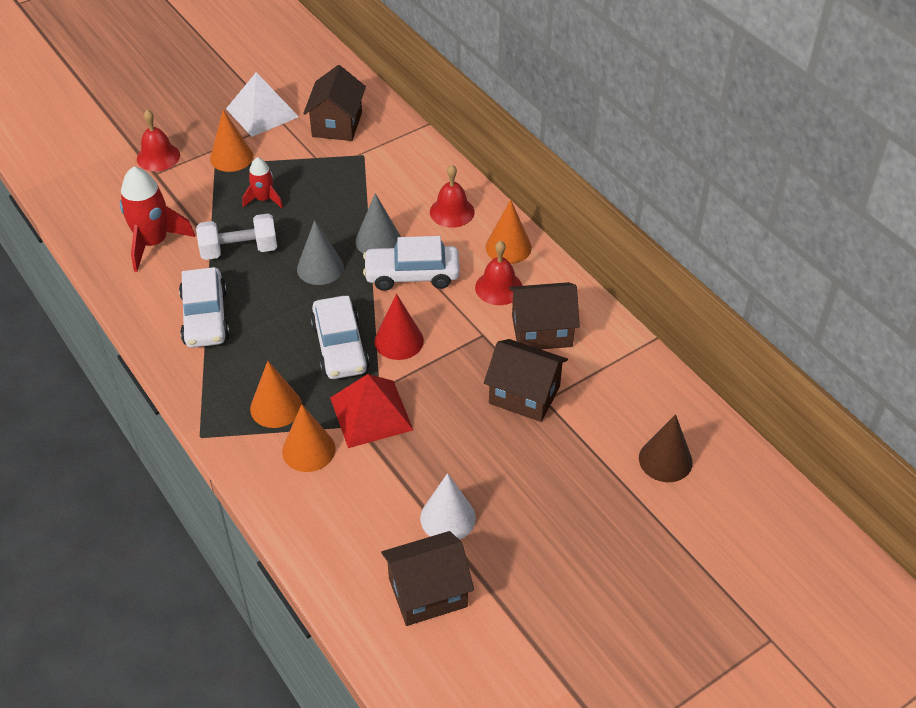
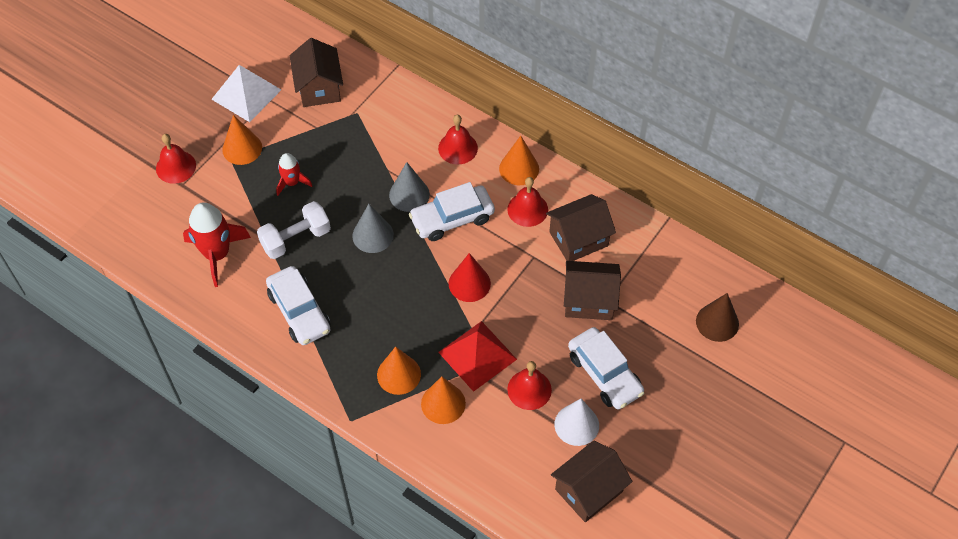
camera: 20 degrees left, 10 degrees up
(340, 347) = (424, 304): white car -> white car (604, 374)
(411, 465) = (529, 389): none -> red bell

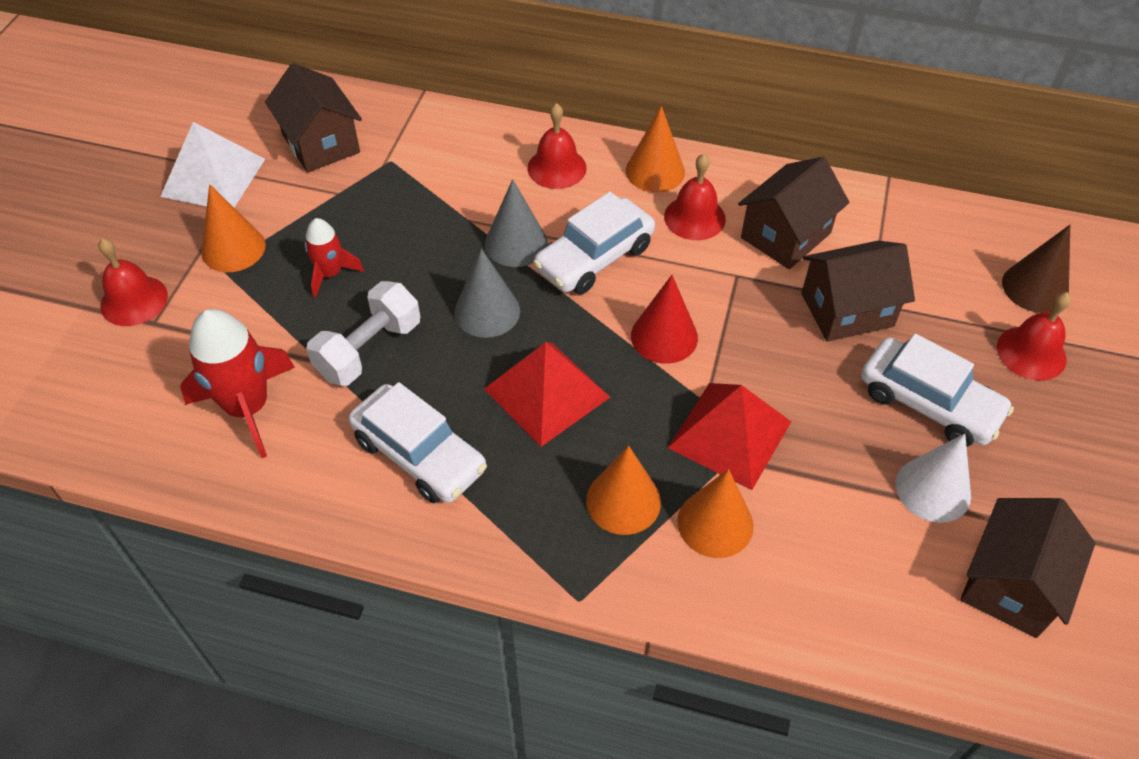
camera: 20 degrees left, 5 degrees down
(385, 297) = (547, 393): none -> red pyramid
(529, 389) = (834, 460): red bell -> red bell (1031, 353)

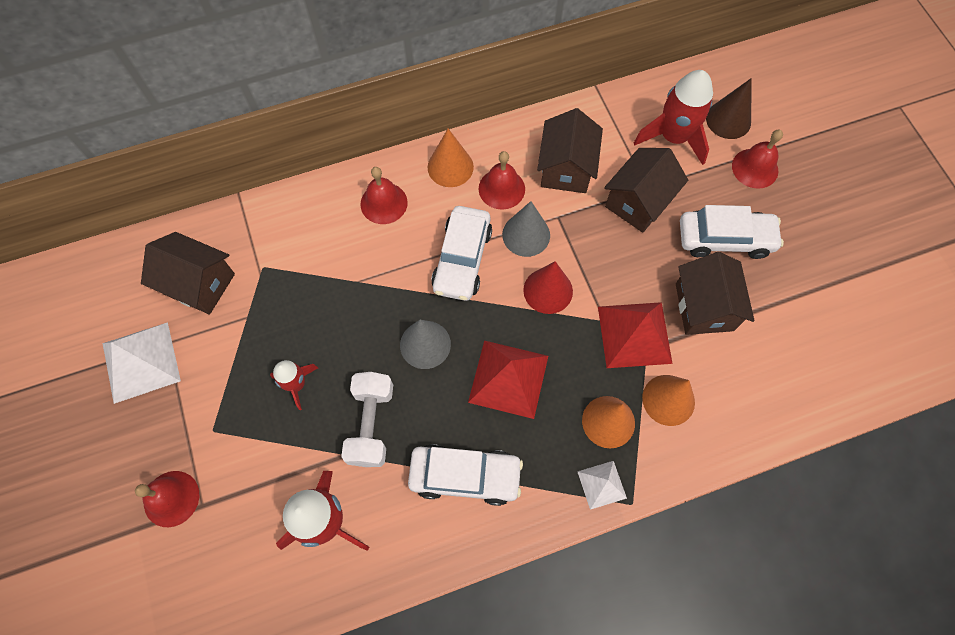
camera: 35 degrees left, 15 degrees up
(233, 248) = (208, 410): orange cone -> none
(516, 243) = (403, 280): grey cone -> grey cone (526, 235)
(561, 558) = (602, 484): none -> white pyramid
(933, 489) = (764, 296): white cone -> none
(946, 270) = (673, 137): none -> red rocket
(1010, 584) = (839, 329): brown house -> brown house (704, 307)

